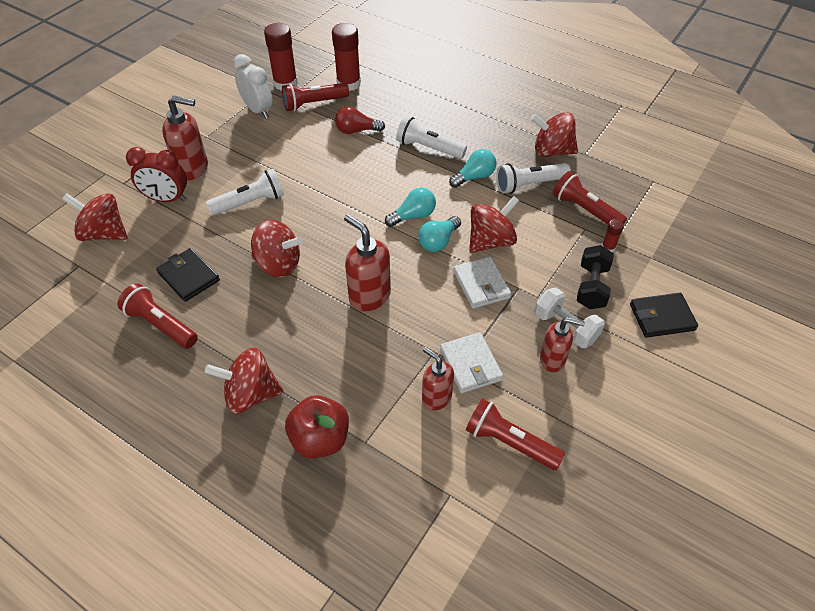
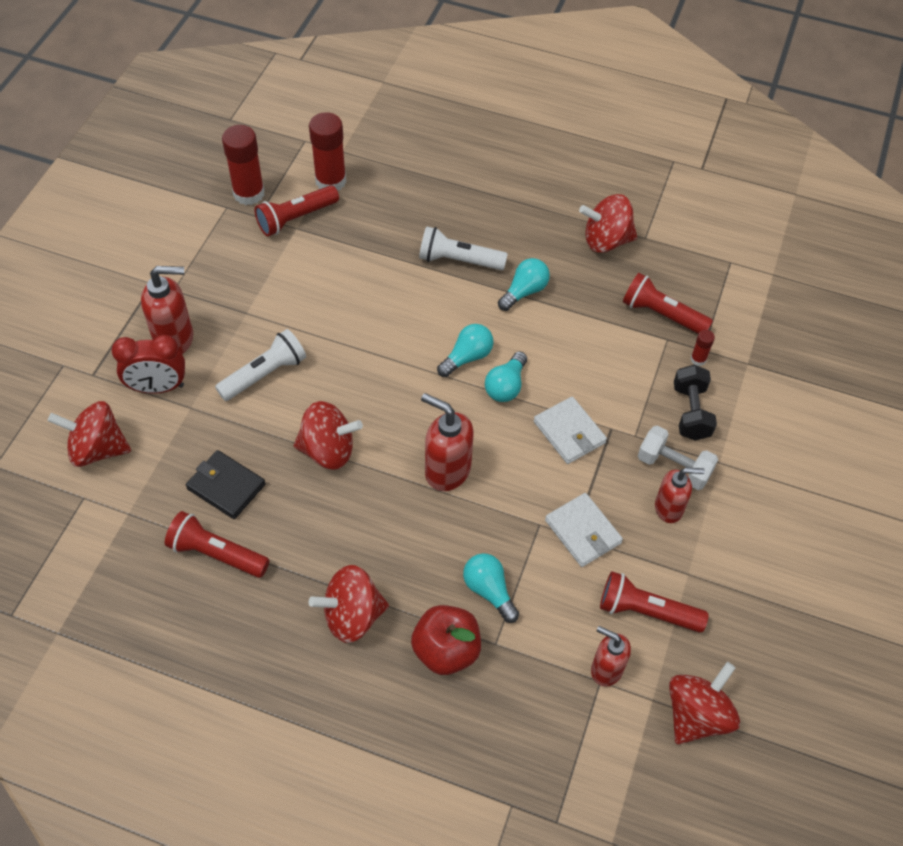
camera: 15 degrees left, 5 degrees up
(258, 110) = (227, 239): white clock -> none
(356, 130) = (362, 249): red light bulb -> none
(373, 397) = (489, 590): none -> turquoise light bulb
(436, 397) = (556, 577): red soap dispenser -> red soap dispenser (606, 669)
(491, 241) = (565, 375): red spinning top -> red spinning top (697, 715)
(529, 184) = (590, 291): white flashlight -> none
(661, 317) = (772, 435): black wallet -> none

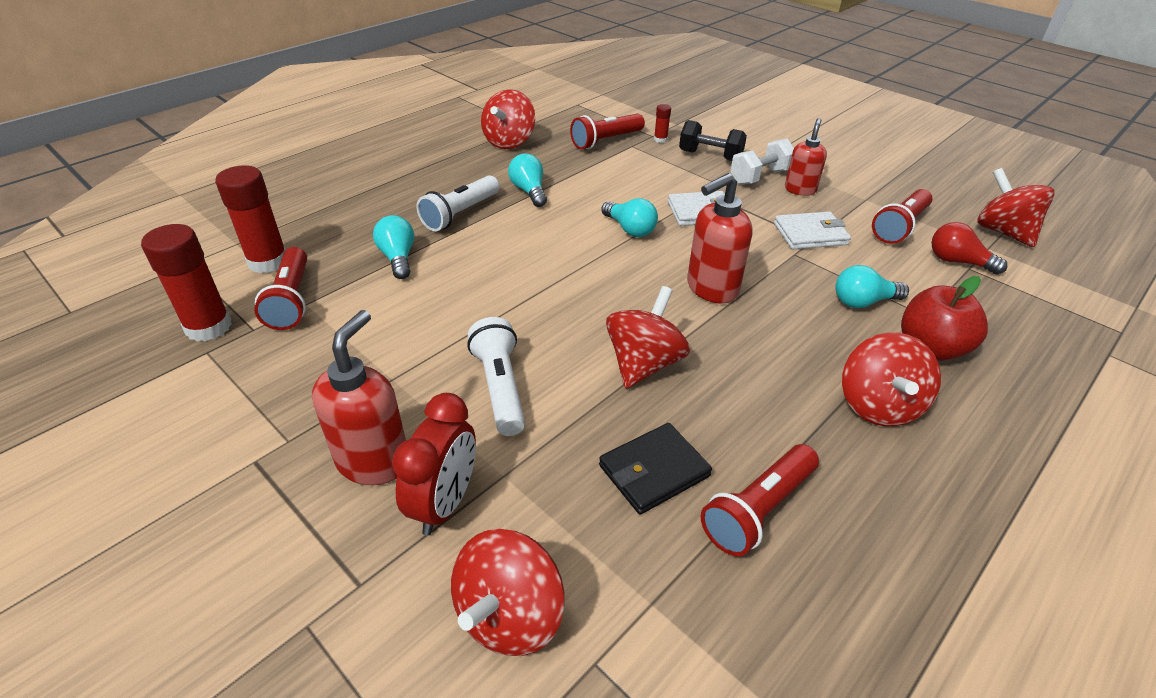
camera: 65 degrees left, 15 degrees down
(467, 357) = (581, 240): turquoise light bulb -> turquoise light bulb (398, 258)
(606, 669) = (957, 261): red soap dispenser -> red light bulb

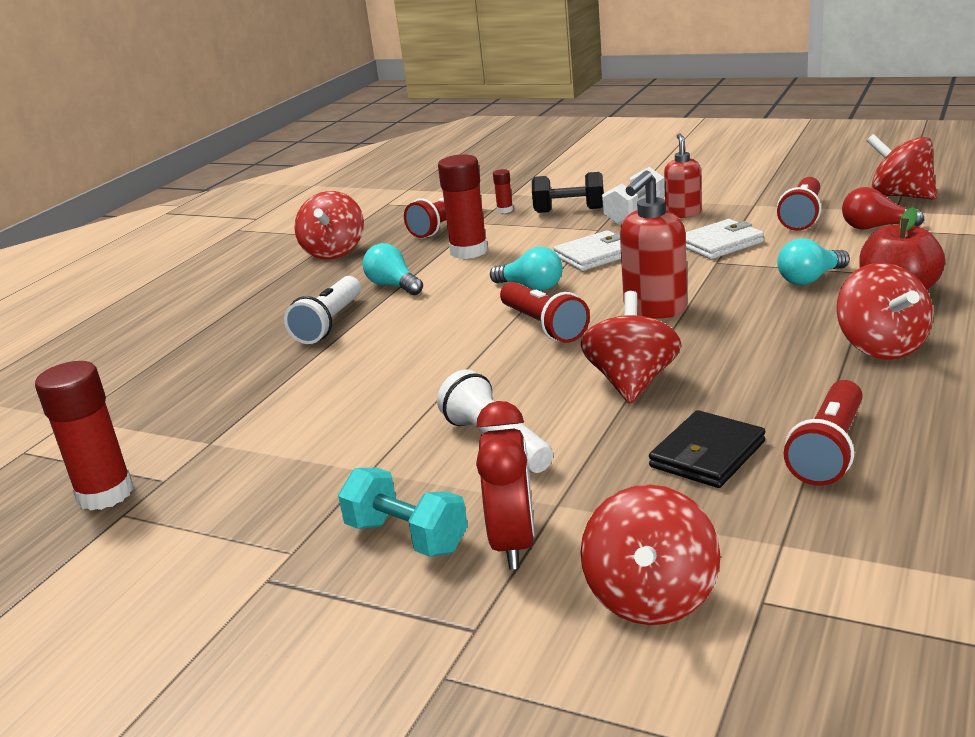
camera: 15 degrees left, 15 degrees down
(268, 262) = (129, 422): red glue stick -> red glue stick (469, 251)
(291, 300) = (189, 444): red flashlight -> red flashlight (543, 326)
(374, 461) = (406, 537): red soap dispenser -> turquoise dumbbell
(398, 258) = (288, 377): turquoise light bulb -> none

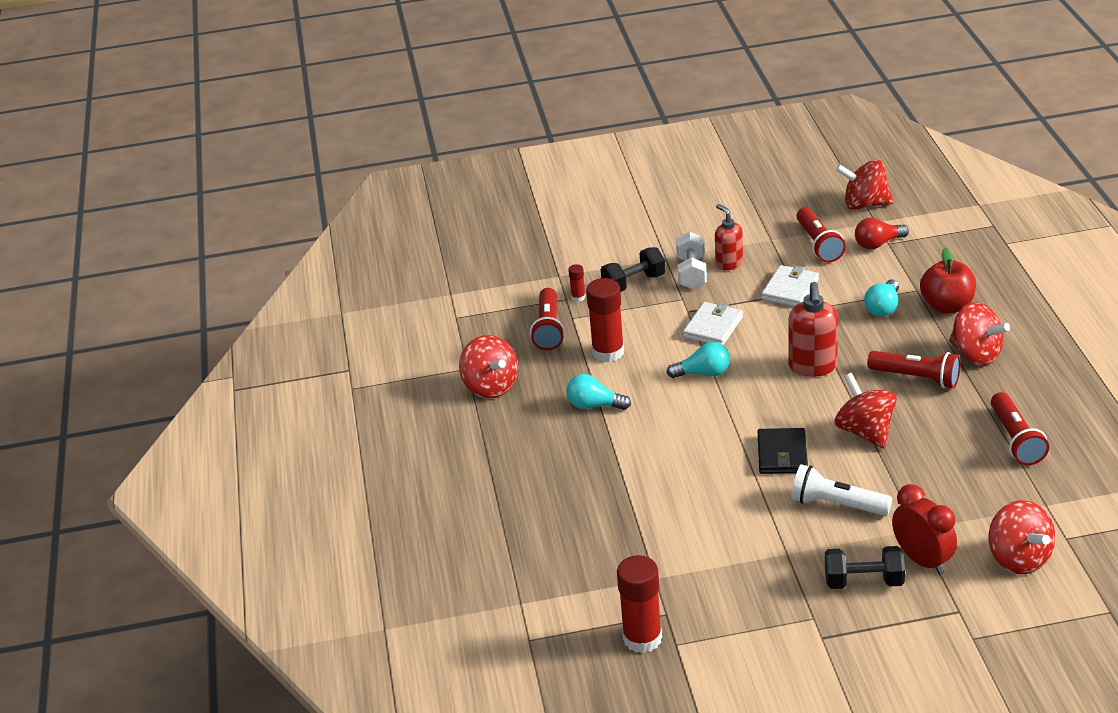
camera: 35 degrees left, 10 degrees up
(329, 323) = (594, 457): white flashlight -> none
(406, 537) = (863, 582): turquoise dumbbell -> black dumbbell
(543, 326) = (756, 406): red flashlight -> red flashlight (916, 378)
(707, 454) = (959, 466): black wallet -> black wallet (782, 454)

